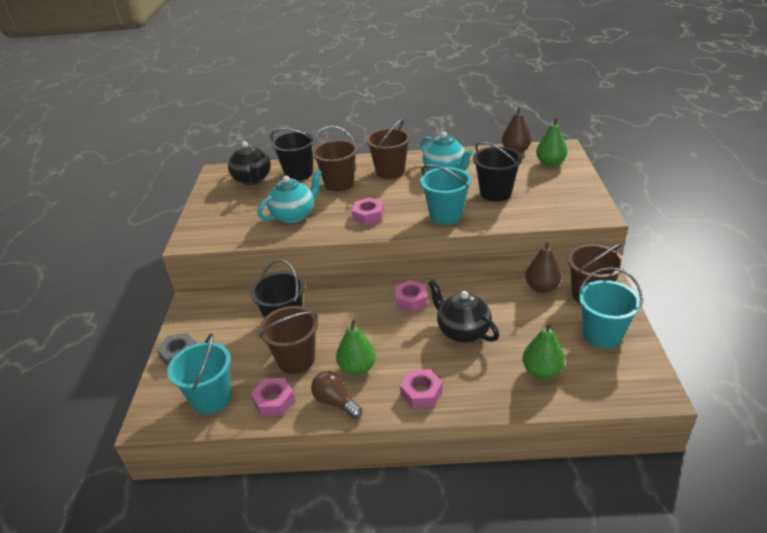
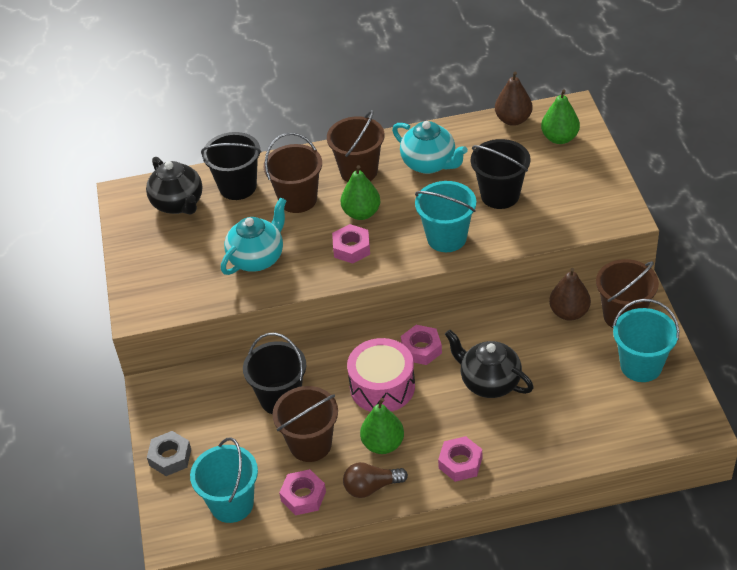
camera: 10 degrees left, 10 degrees up
(335, 402) = (371, 487): brown light bulb -> brown light bulb turned 45 degrees counterclockwise
(370, 323) = (382, 386): none -> pink drum
(542, 371) = (582, 419): green pear -> green pear (361, 213)

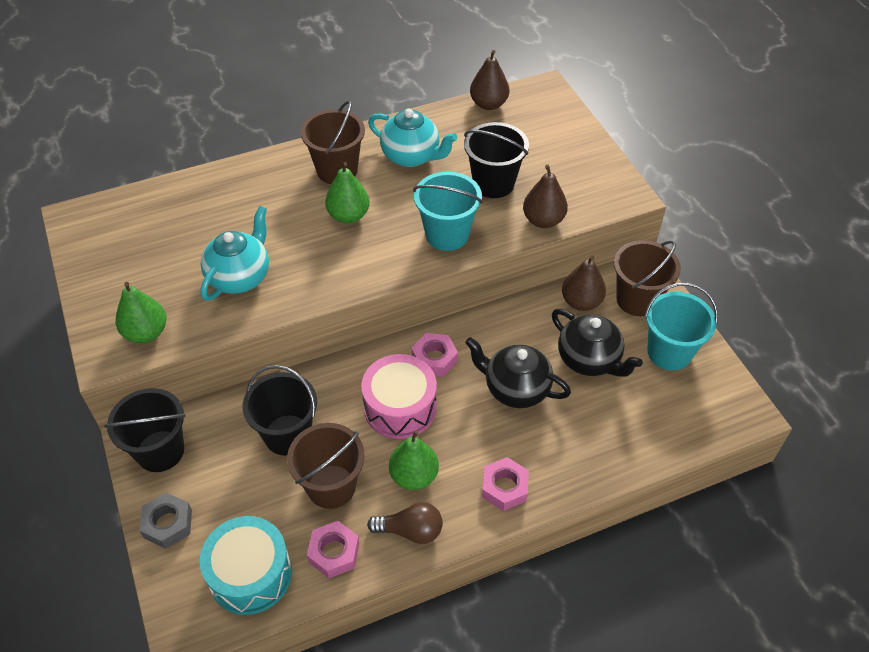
camera: 15 degrees left, 5 degrees up
(178, 204) = (140, 223): black teapot -> black teapot (589, 360)
(231, 504) = (250, 574): turquoise bucket -> turquoise drum
(237, 187) = (205, 198): black bucket -> black bucket (160, 451)
(298, 199) = (275, 206): brown bucket -> none
(351, 248) = (345, 256): pink nut -> none
(371, 487) = (410, 530): brown light bulb -> brown light bulb turned 150 degrees counterclockwise
(538, 233) = (543, 220): none -> brown pear
(559, 138) = (540, 119): green pear -> green pear (146, 333)

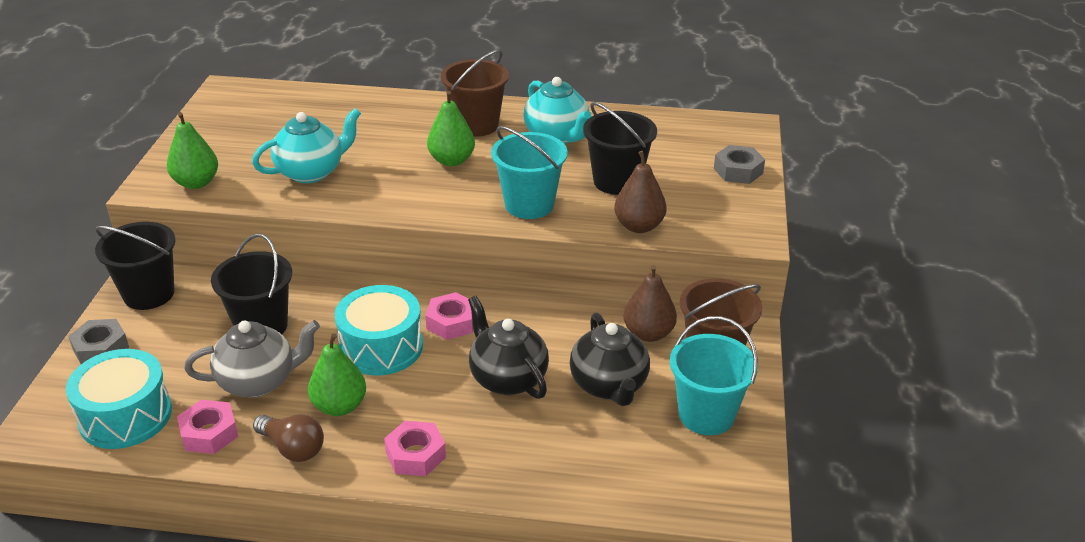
camera: 30 degrees right, 15 degrees down
(331, 486) = (259, 381): brown bucket -> grey teapot
(400, 407) = (381, 347): pink drum -> turquoise drum
(488, 104) = (676, 120): brown pear -> none
(571, 137) = (738, 171): none -> grey nut

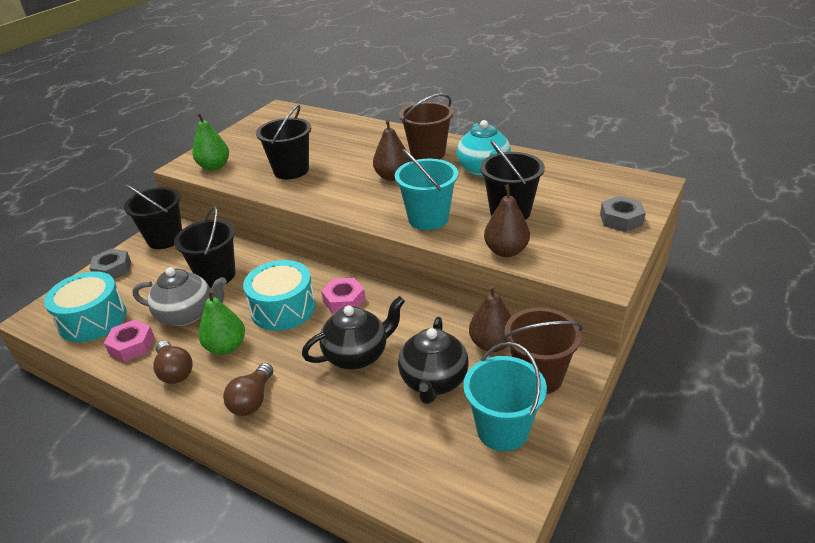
camera: 25 degrees right, 0 degrees up
(311, 172) = (291, 170): turquoise teapot -> black bucket
(415, 455) = (252, 400): pink nut -> brown light bulb
(451, 160) = (392, 176): green pear -> brown pear
(507, 378) = (357, 355): black teapot -> black teapot turned 75 degrees clockwise

